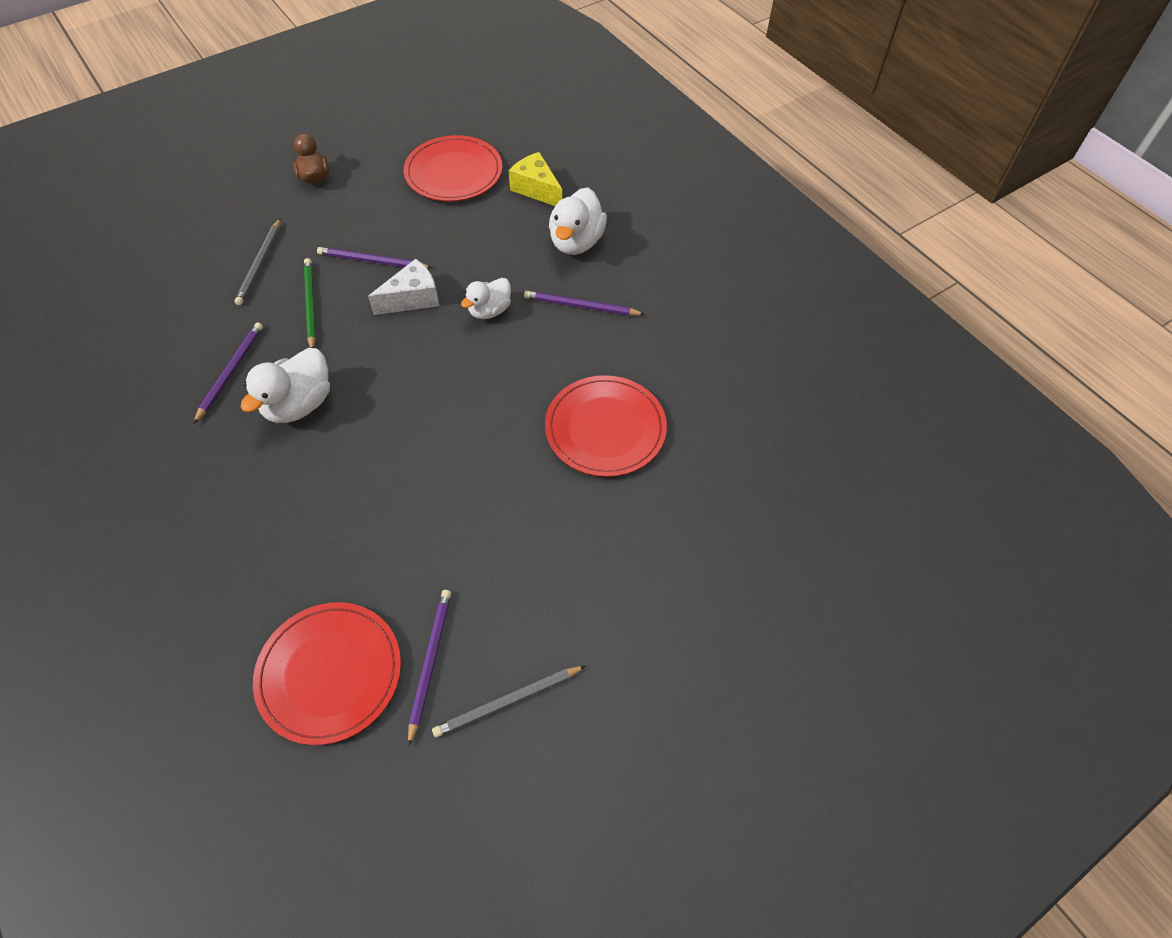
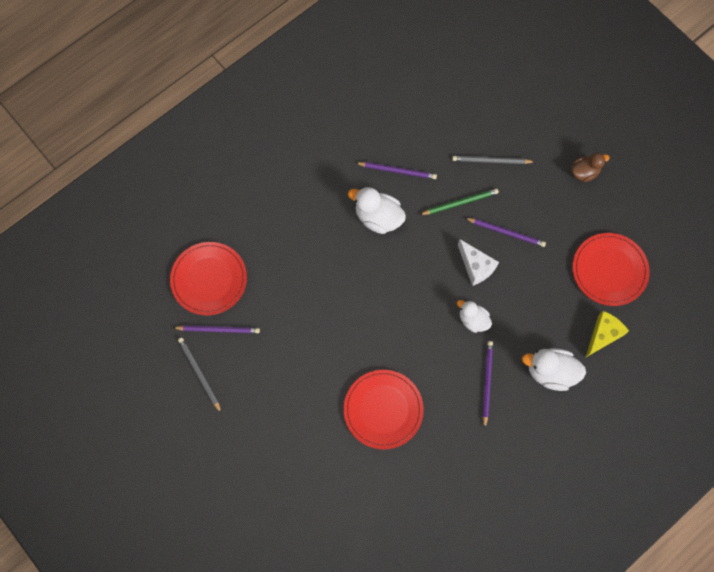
camera: 85 degrees right, 15 degrees up
(372, 261) = (506, 232): purple pencil -> purple pencil turned 105 degrees clockwise

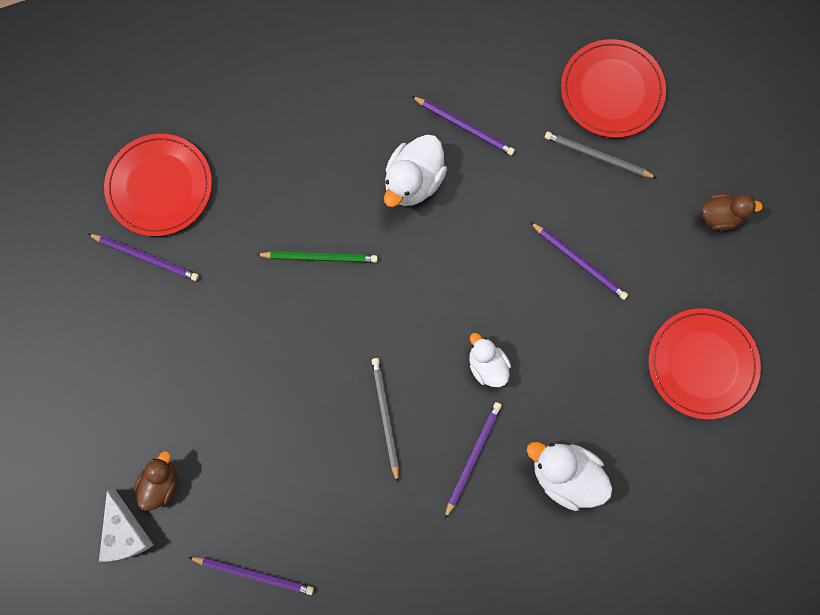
camera: 20 degrees right, 5 degrees up
(199, 374) = (99, 308): grey pencil -> grey pencil (385, 417)
(288, 474) = (161, 483): none -> brown duck
(374, 511) = (254, 574): none -> purple pencil
(378, 217) = (413, 181): white duck -> white duck turned 105 degrees counterclockwise
(383, 409) = (319, 443): red plate -> red plate (612, 90)
(460, 202) = (532, 199): green pencil -> green pencil (320, 257)
(476, 266) = (519, 294): white cheese -> white cheese (126, 533)
(603, 335) = (657, 450): yellow cheese -> none

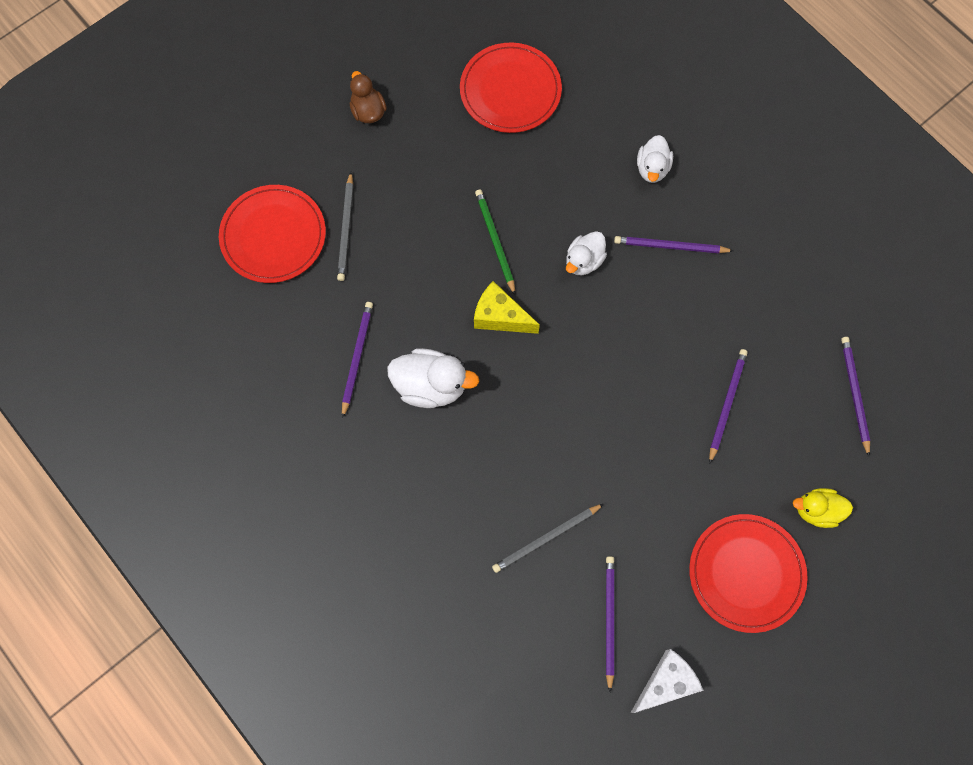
camera: 110 degrees left, 5 degrees down
(126, 533) = (874, 524): white cheese -> white cheese (666, 683)
(159, 186) = (529, 638): red plate -> red plate (746, 573)
(161, 483) = (816, 510): brown duck -> yellow duck
(320, 257) = (541, 446): green pencil -> green pencil (495, 241)
(385, 417) = (667, 332): grey pencil -> grey pencil (546, 539)
(458, 265) = (500, 316): none -> yellow cheese
(565, 475) = (652, 168): white duck -> white duck, size x0.65
(579, 262) = (456, 214): purple pencil -> purple pencil (727, 404)

